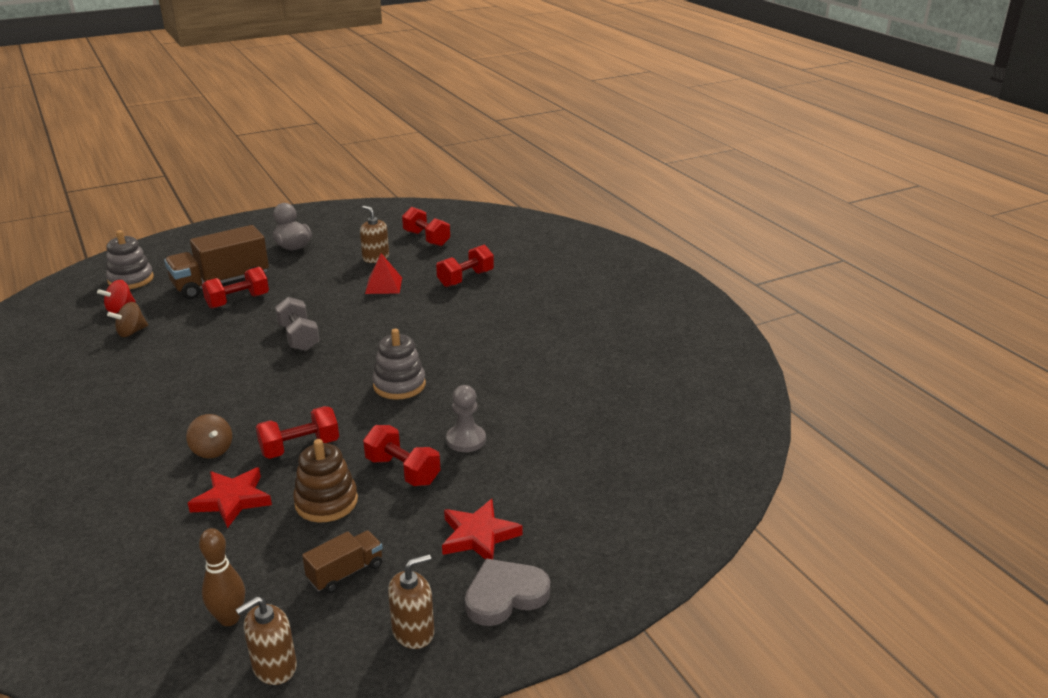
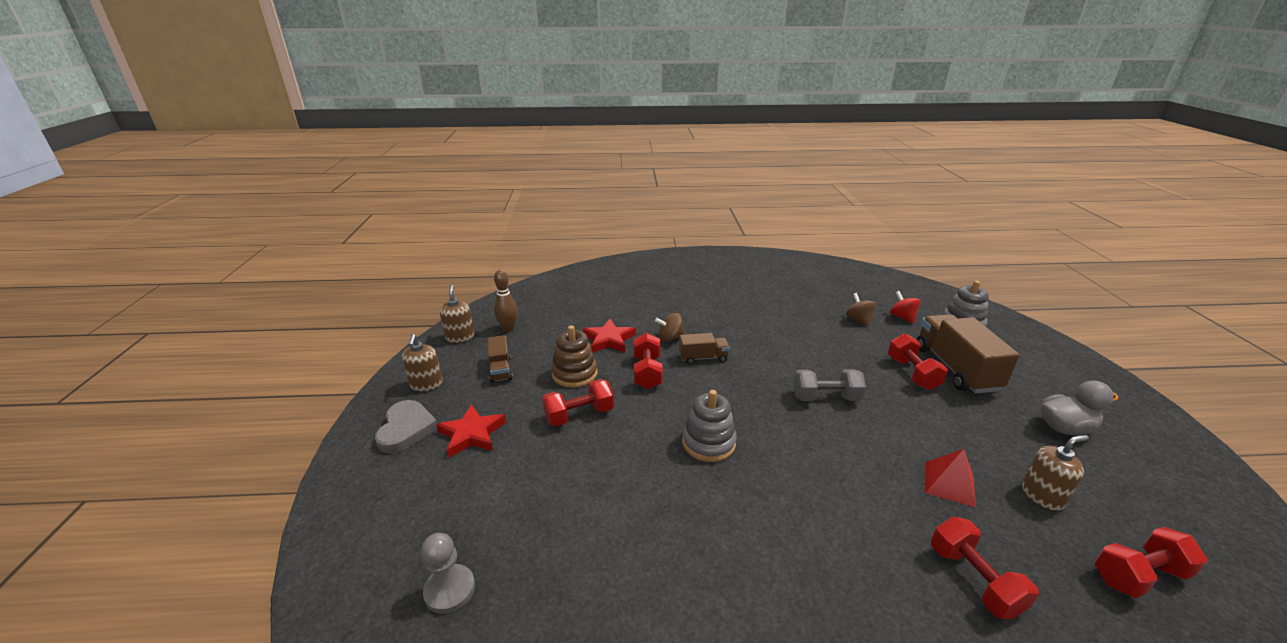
camera: 115 degrees right, 0 degrees up
(252, 416) = (703, 358): none -> brown truck
(466, 440) = (591, 462): grey pawn -> grey pawn (450, 590)

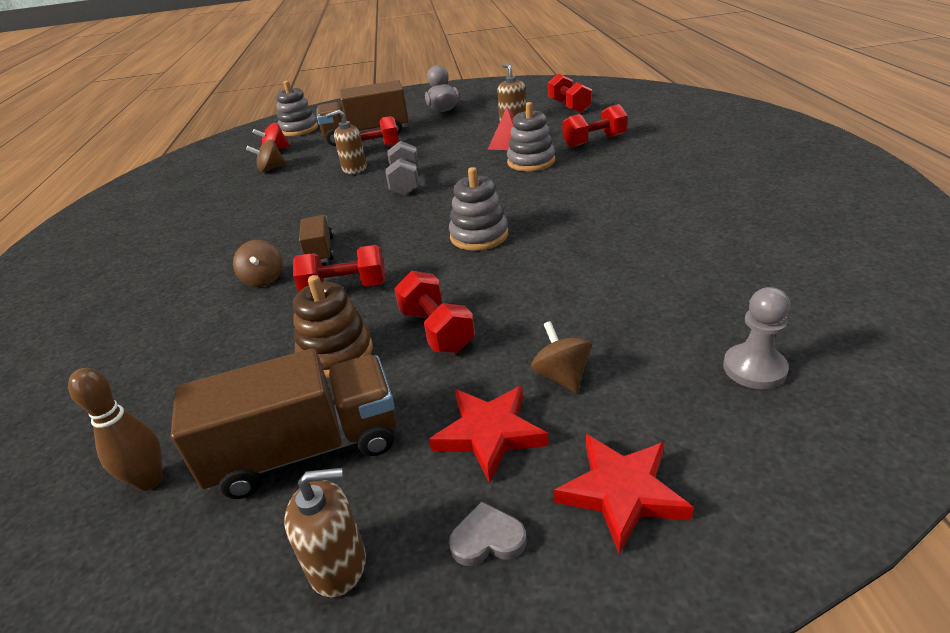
camera: 90 degrees left, 5 degrees up
(406, 429) = (487, 539): grey heart -> grey heart, size x0.56
(460, 337) = (148, 568): brown soap dispenser -> brown soap dispenser (354, 169)
(500, 369) = (306, 449): brown truck -> brown truck, size x1.93
(502, 472) = (561, 376): none -> brown spinning top
(609, 339) = (247, 334): red star -> red star (621, 493)
(887, 498) = (531, 162): none -> grey stacking toy

